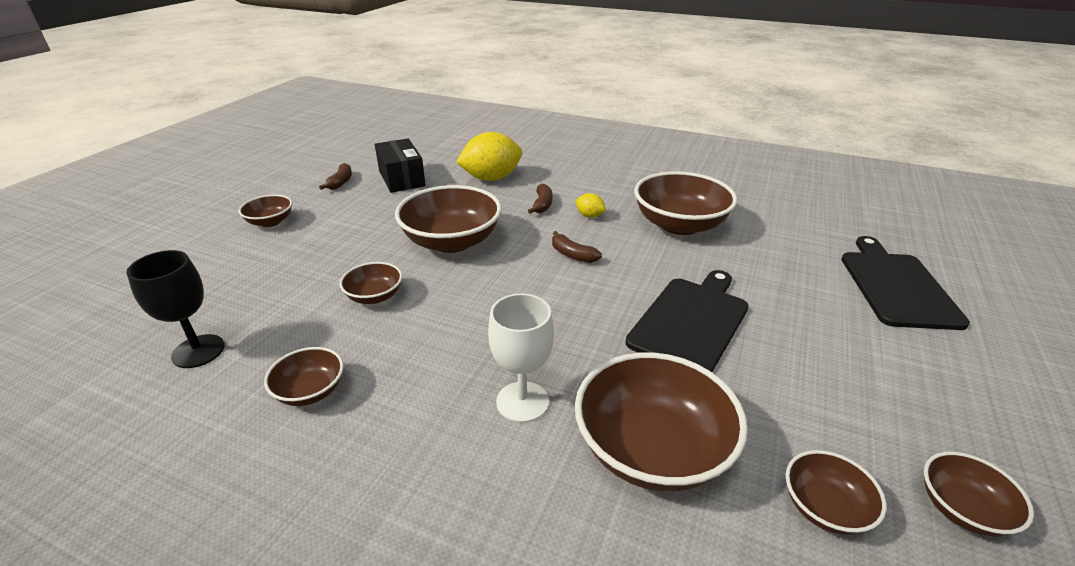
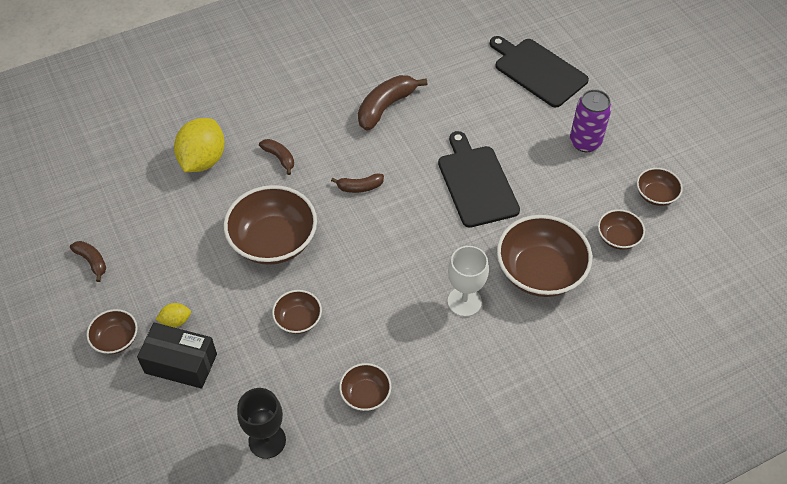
camera: 50 degrees left, 20 degrees up
(402, 178) = (134, 217): black box -> black box (181, 363)
(589, 216) = (324, 143): yellow lemon -> yellow lemon (176, 321)
(679, 225) = (386, 107): brown bowl -> brown banana
(892, 376) = (585, 142): none -> purple can

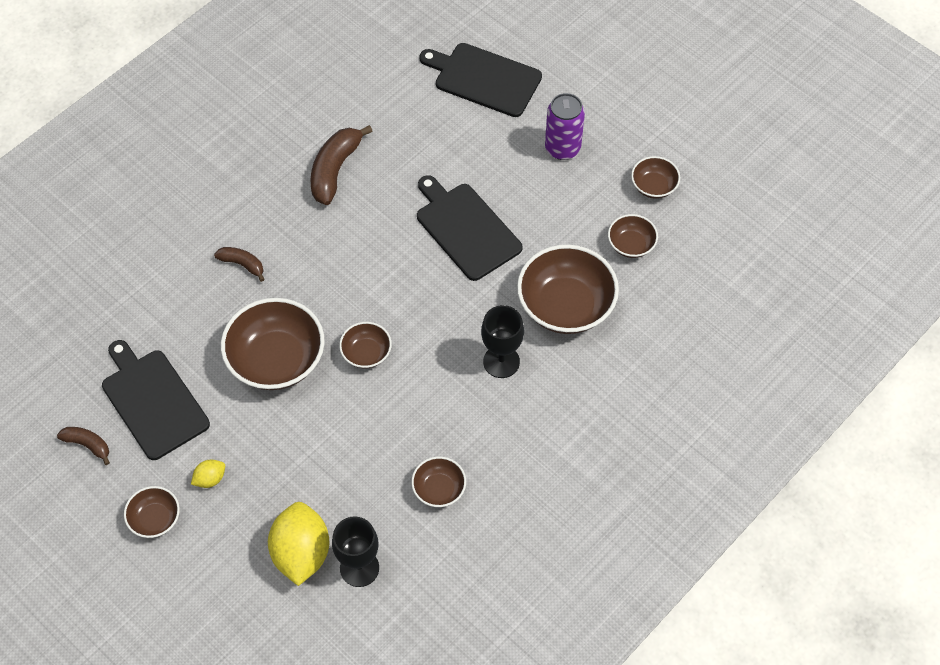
camera: 20 degrees left, 5 degrees up
(159, 243) = (153, 401): none -> black cutting board
(181, 363) = (236, 521): black box -> none
(203, 160) = (158, 293): yellow lemon -> yellow lemon (301, 553)
(298, 319) = (338, 435): brown bowl -> brown bowl (366, 353)
(359, 187) = (344, 271): brown banana -> none
(464, 301) = (501, 361): white goblet -> black goblet

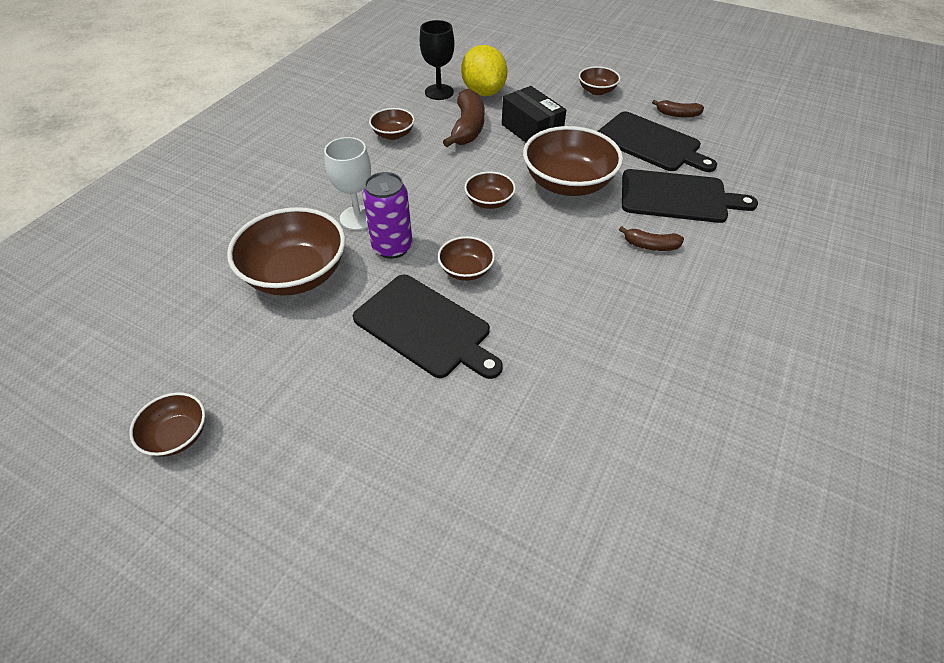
camera: 165 degrees right, 10 degrees down
(210, 479) = (572, 113): yellow lemon -> none
(275, 456) = (531, 131): none -> black box
(335, 170) = (613, 362): brown banana -> brown banana (467, 128)
(484, 79) = (460, 563): black cutting board -> black cutting board (678, 197)
(501, 361) = (358, 218): black goblet -> white goblet
(562, 148) = (314, 464): purple can -> purple can (392, 247)
(631, 244) = (217, 351): brown bowl -> brown bowl (466, 270)

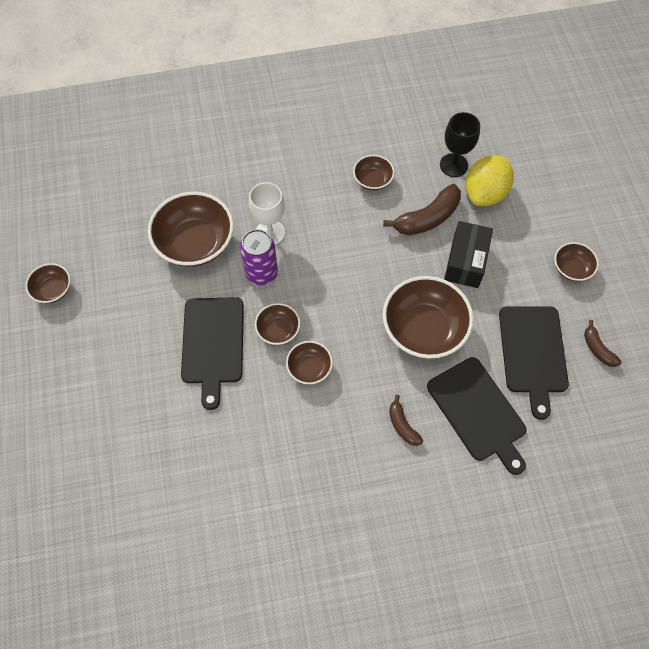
camera: 50 degrees right, 15 degrees up
(489, 202) = (356, 294): brown bowl -> brown bowl (309, 368)

